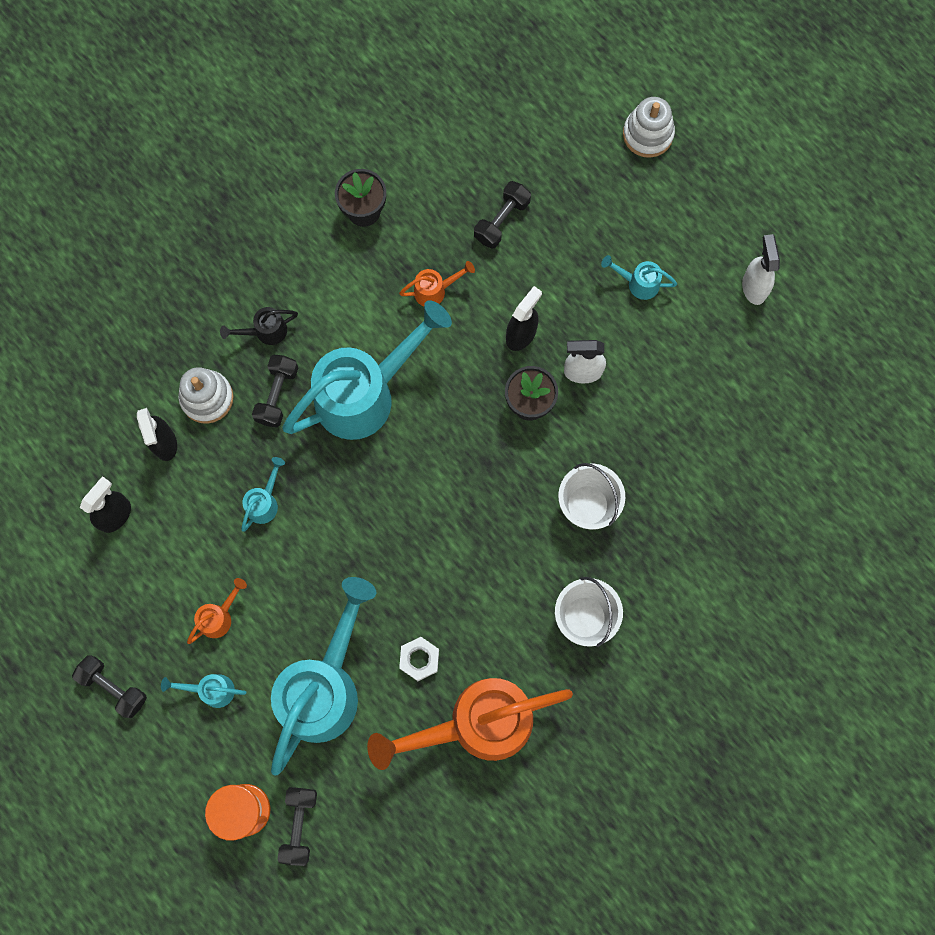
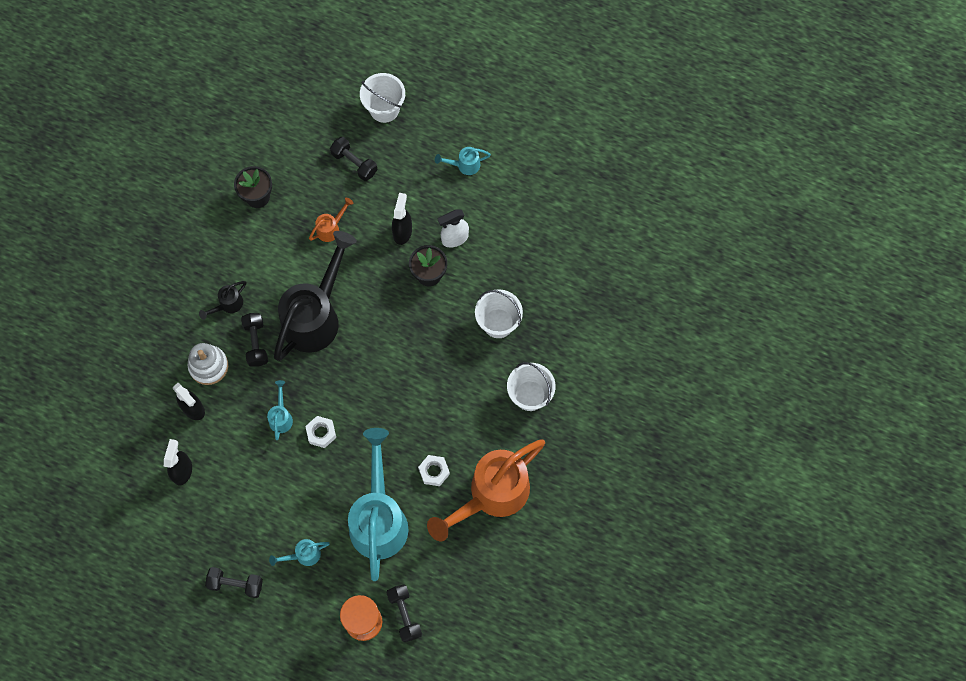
camera: 25 degrees left, 5 degrees down
(219, 616) = (286, 505): orange watering can -> none
(304, 545) = (321, 433): none -> white nut
(366, 393) = (316, 315): turquoise watering can -> black watering can
(502, 220) = (354, 163): black dumbbell -> black dumbbell turned 60 degrees counterclockwise
(571, 167) = (384, 109): none -> white bucket
(648, 134) = (425, 66): white stacking toy -> none
(754, 287) = (541, 135): white spray bottle -> none

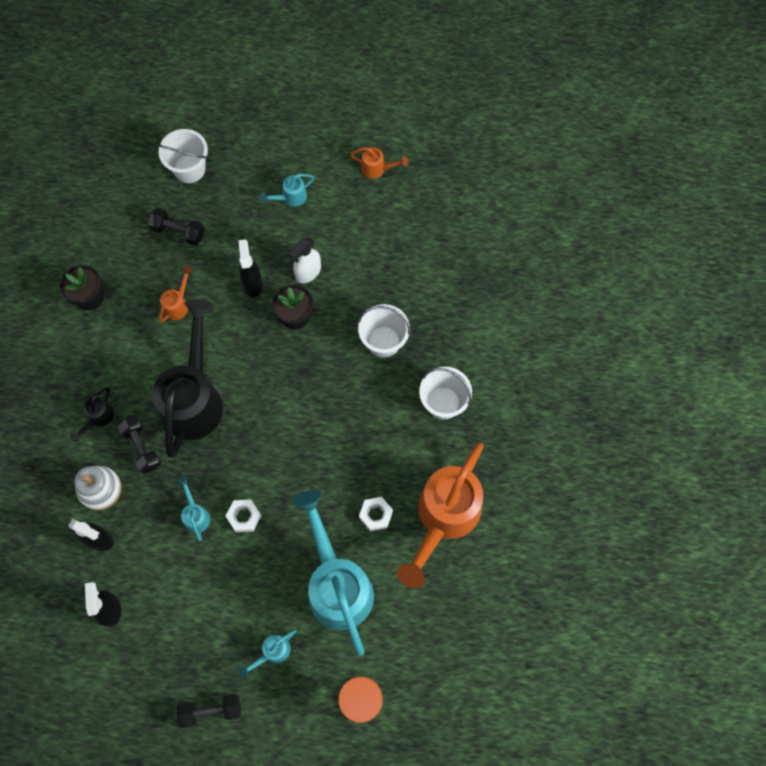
camera: 20 degrees left, 0 degrees up
(404, 614) = (401, 676): black dumbbell -> none
(552, 165) = (377, 169): none -> orange watering can

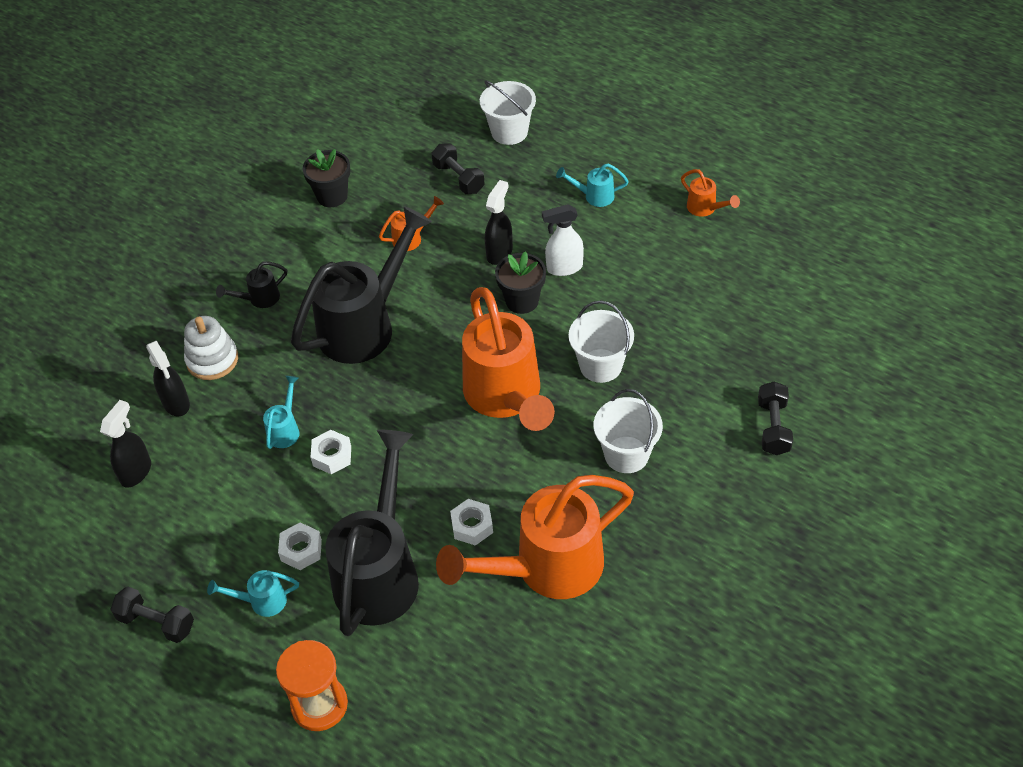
camera: 35 degrees right, 20 degrees down
(142, 447) = (280, 343): black dumbbell -> black dumbbell (773, 427)
(272, 599) = (301, 550): none -> white nut
(336, 403) = (506, 398): none -> orange watering can
(336, 583) = (380, 570): turquoise watering can -> black watering can

